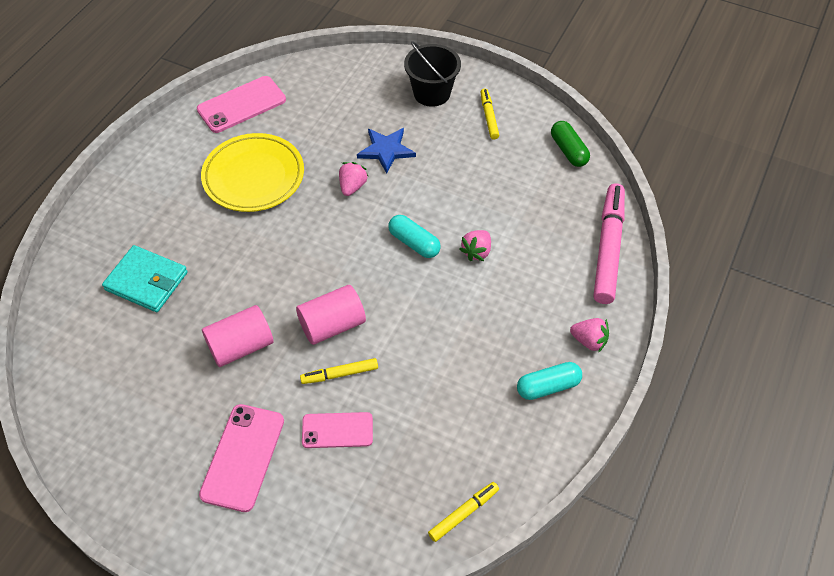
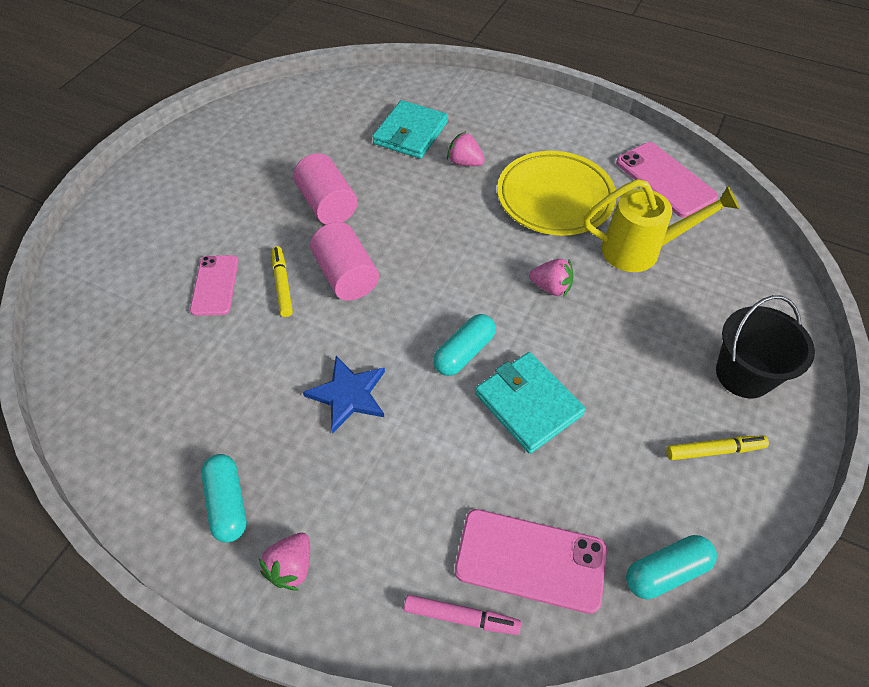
camera: 90 degrees right, 0 degrees up
(243, 457) = (203, 215): pink phone -> pink phone (530, 560)
(318, 129) = (641, 250): none -> yellow watering can
(386, 150) = (619, 321): blue star -> blue star (348, 395)
(458, 207) = (528, 404): none -> turquoise wallet
(463, 513) = (86, 399): yellow marker -> none
(476, 252) = (451, 425): pink strawberry -> pink strawberry (464, 162)
(568, 151) = (666, 571): green capsule -> turquoise capsule
(608, 248) = (461, 616): pink marker -> pink marker, size x0.51

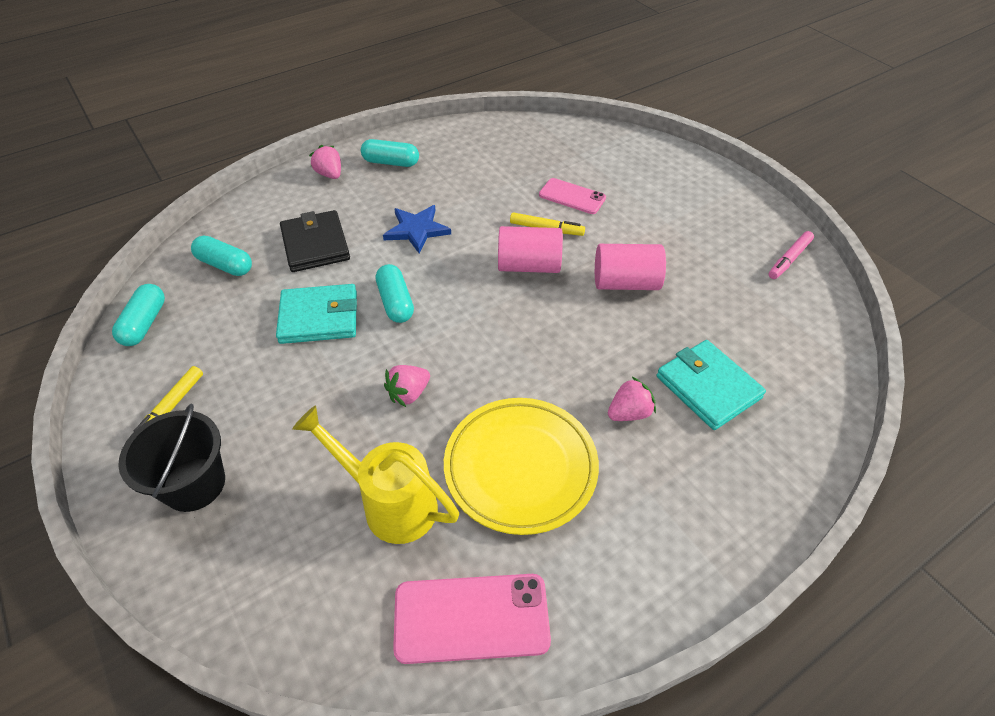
camera: 120 degrees right, 5 degrees down
(434, 483) = (315, 244): none -> black wallet
(461, 616) = (233, 224): pink marker -> pink marker (789, 259)
(530, 560) = (225, 265): pink phone -> turquoise capsule
(641, 250) = (389, 502): yellow watering can -> yellow watering can turned 90 degrees clockwise

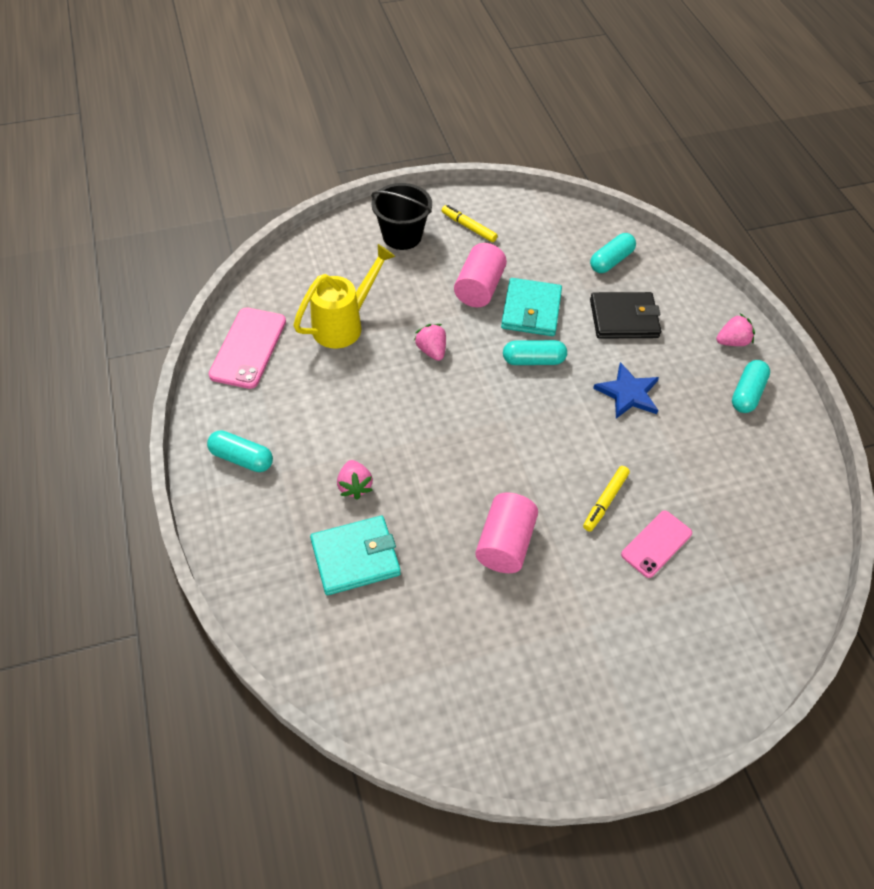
camera: 105 degrees right, 5 degrees up
(145, 323) = (555, 216): turquoise capsule -> turquoise capsule (242, 458)
(520, 467) = (338, 400): yellow plate -> none
(529, 265) = (553, 469): pink cylinder -> pink cylinder (479, 288)
(789, 259) = (492, 731): pink marker -> none

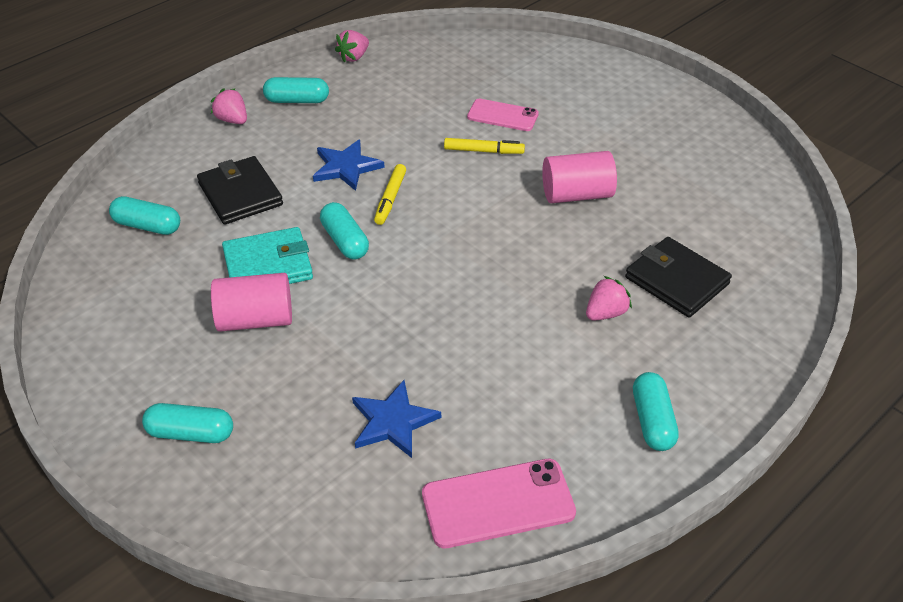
camera: 115 degrees left, 10 degrees down
(344, 324) = (393, 422): yellow watering can -> blue star
(355, 557) = (676, 280): turquoise wallet -> black wallet
(402, 236) = (190, 433): black bucket -> turquoise capsule
(431, 350) = (384, 324): pink strawberry -> pink strawberry (354, 57)
(468, 227) = (139, 369): yellow marker -> yellow marker (390, 199)

